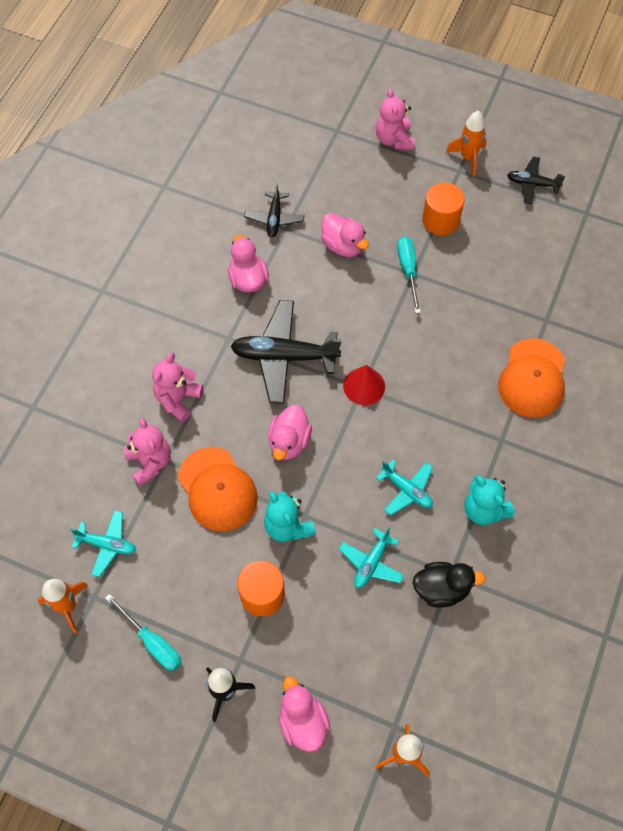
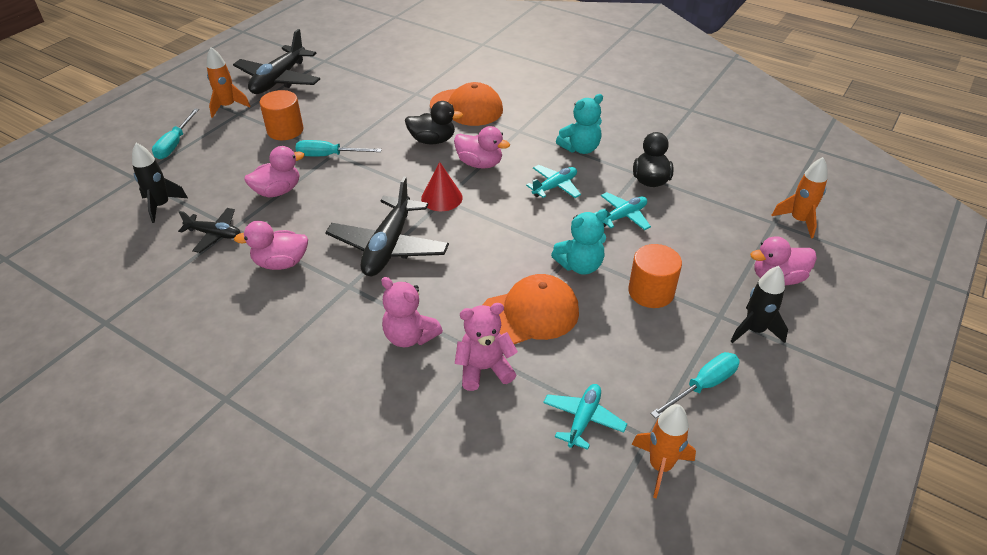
camera: 80 degrees left, 20 degrees down
(289, 441) = (487, 254): pink duck -> pink duck (480, 164)
(303, 166) = (161, 206): none -> black rocket
(371, 563) = (623, 216): turquoise plane -> turquoise plane turned 75 degrees counterclockwise
(394, 139) = (175, 144): pink teddy bear -> turquoise screwdriver
(459, 357) = (432, 140): none -> black duck
(532, 184) = (279, 80): black plane -> black plane, size x1.81

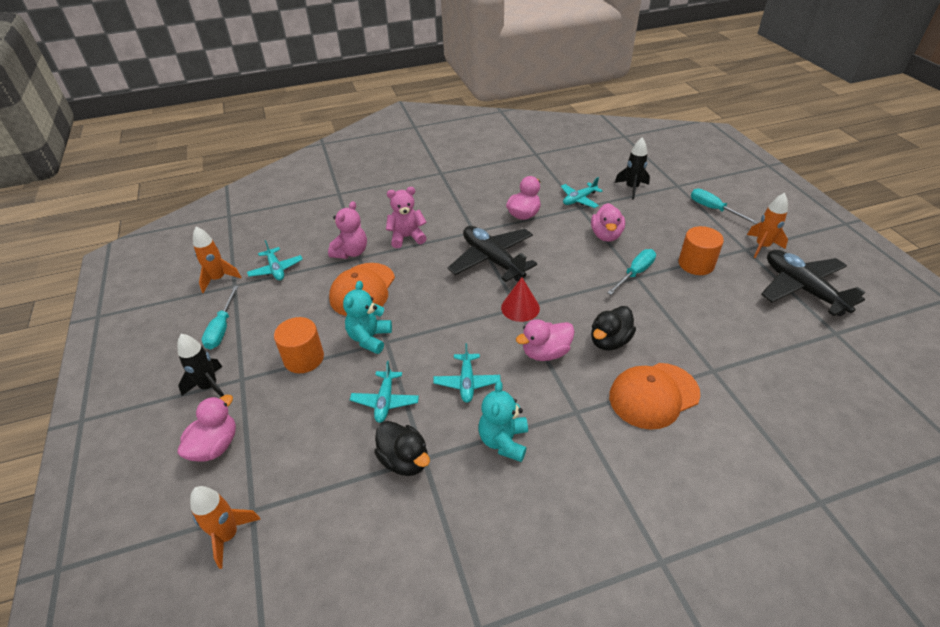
camera: 130 degrees right, 0 degrees up
(214, 234) = (579, 199): black plane -> turquoise plane

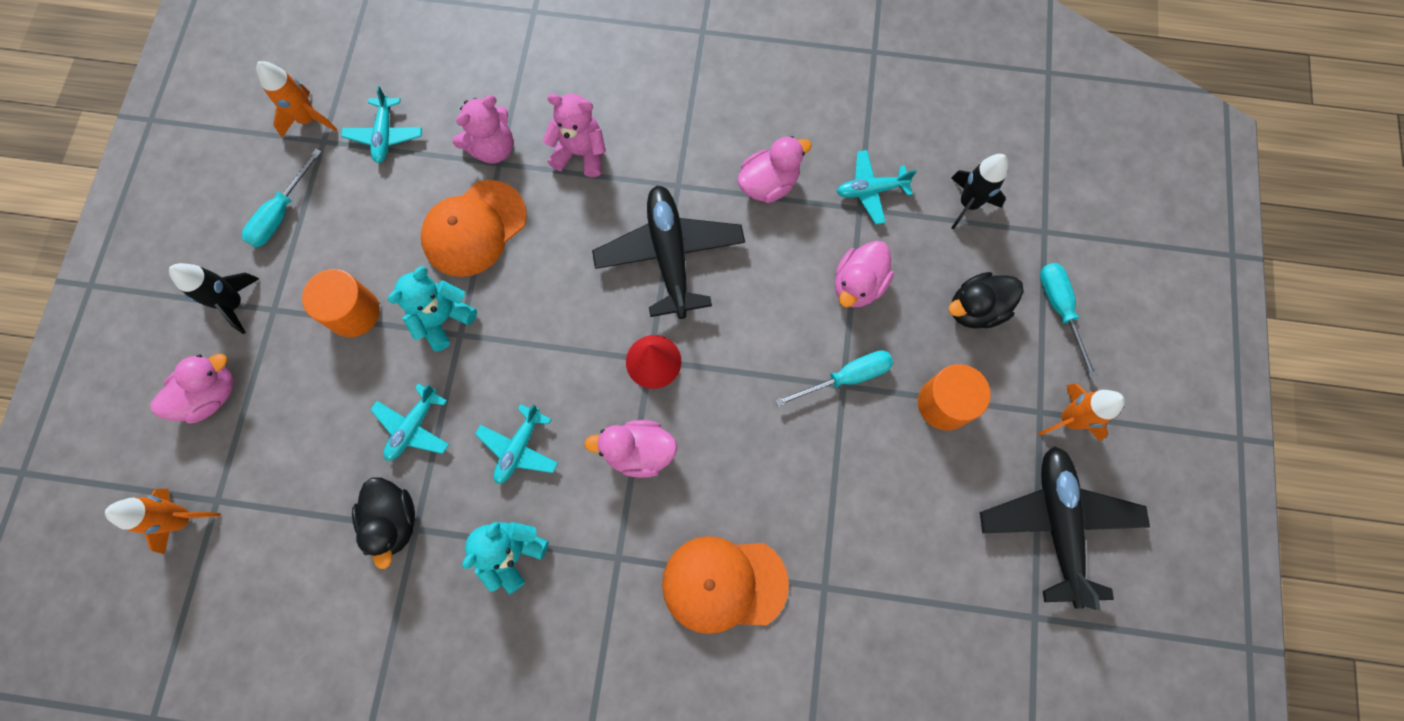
camera: 25 degrees right, 30 degrees up
(609, 341) = (729, 475): black duck -> black duck (975, 309)

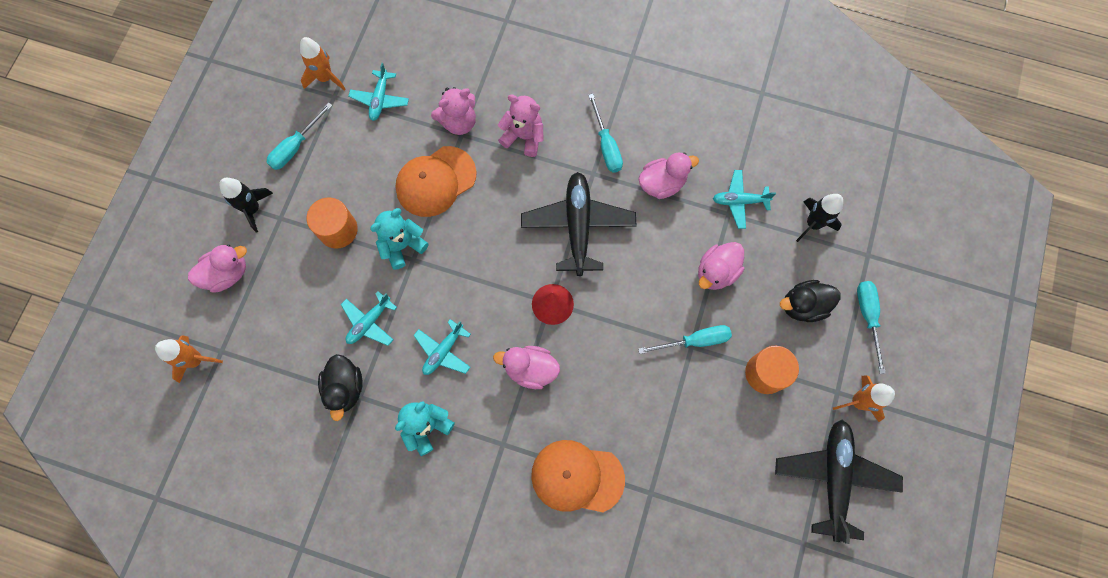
camera: 10 degrees right, 0 degrees up
(689, 147) = (606, 145): none -> turquoise screwdriver

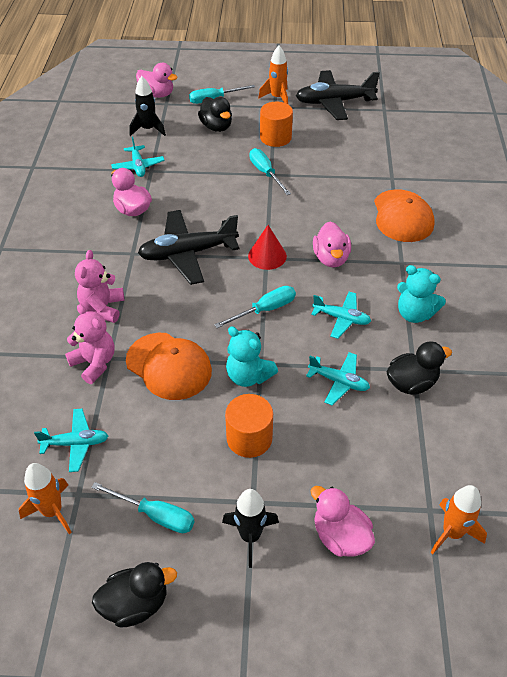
camera: 105 degrees left, 25 degrees down
(234, 123) = (135, 604): none -> black duck
(606, 145) = (101, 249): turquoise screwdriver -> turquoise screwdriver (265, 310)
(716, 272) = (204, 170): pink duck -> pink duck (157, 94)

